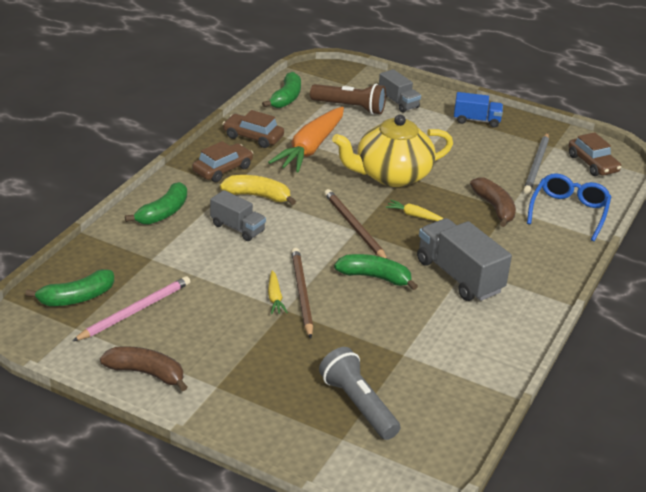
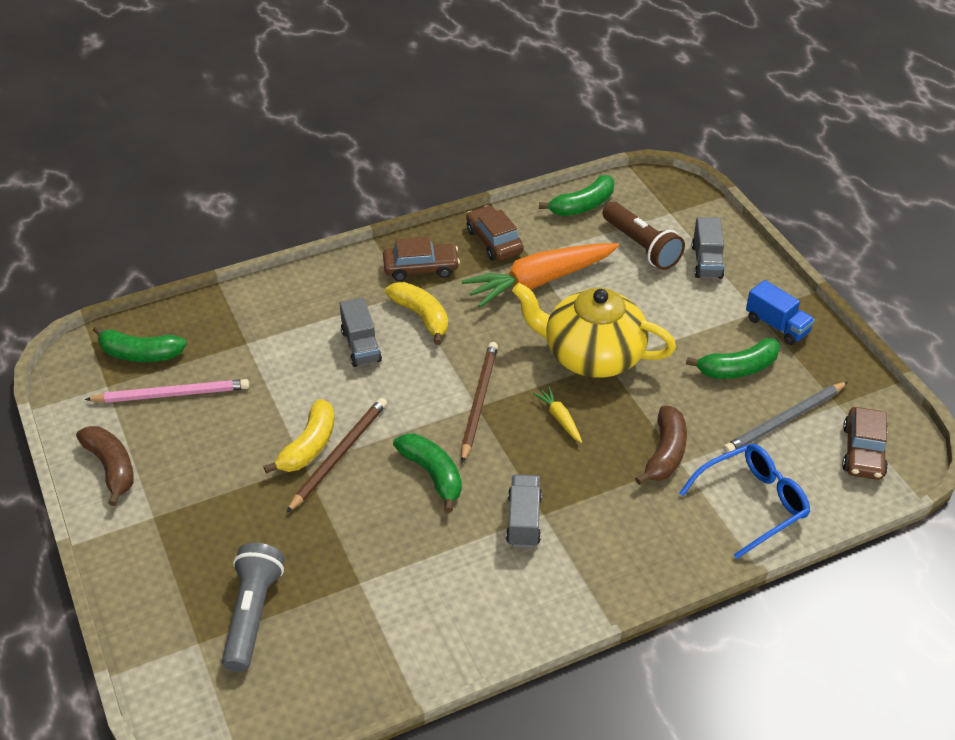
camera: 40 degrees right, 10 degrees up
(163, 213) = (311, 295): green banana -> green banana (738, 368)
(275, 298) = (309, 446): yellow carrot -> yellow banana
(459, 276) = (523, 521): grey truck -> grey truck, size x0.59

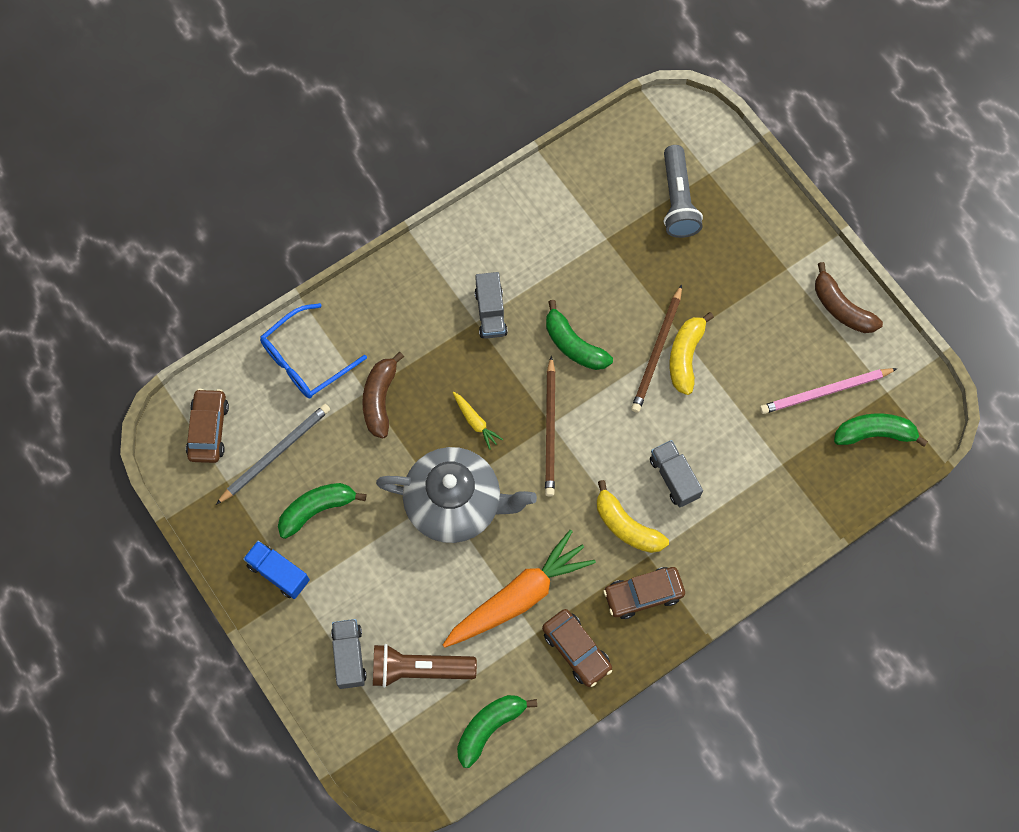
camera: 170 degrees right, 25 degrees up
(591, 355) = (455, 503): yellow teapot -> grey teapot
(641, 246) = (419, 669): brown flashlight -> brown flashlight turned 45 degrees counterclockwise

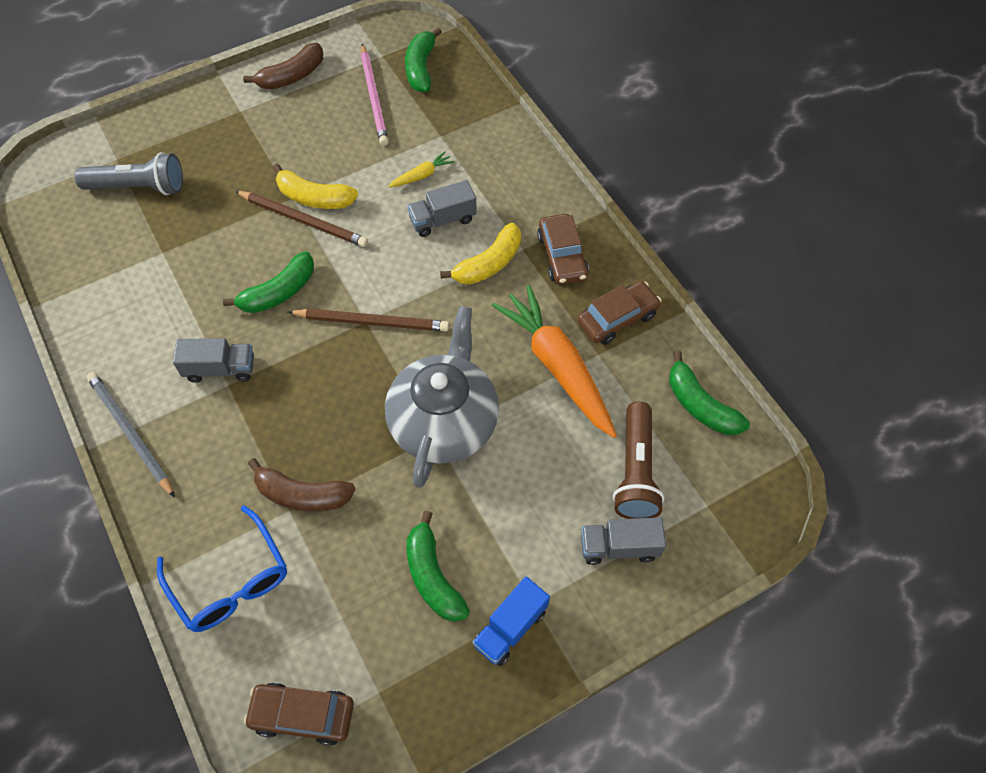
camera: 85 degrees left, 10 degrees down
(276, 453) = (351, 625): grey pencil -> grey pencil (130, 433)
(475, 422) = (350, 394): yellow carrot -> yellow carrot (422, 175)

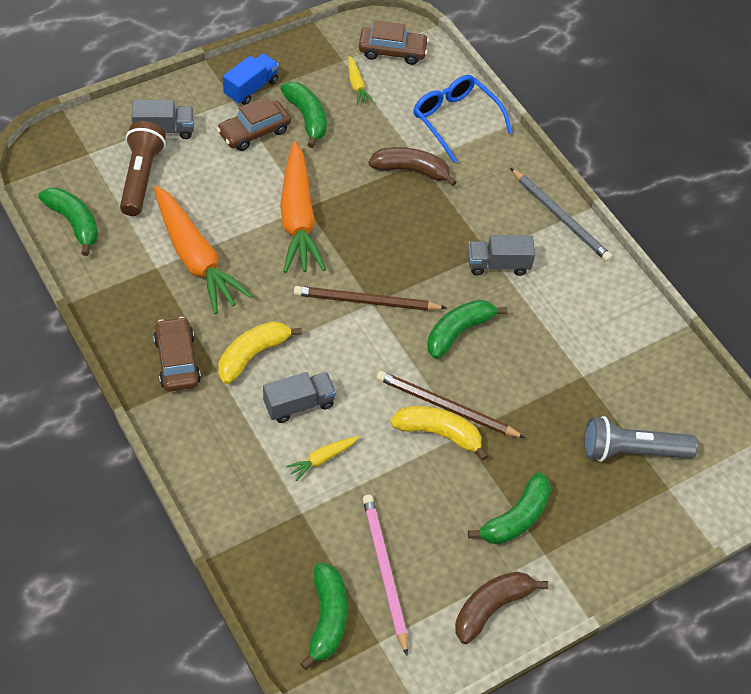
camera: 175 degrees right, 5 degrees down
(258, 134) = (516, 518): none -> green banana
(361, 641) = (356, 85): none -> yellow carrot
(444, 421) = (298, 218): grey teapot -> orange carrot
(617, 318) = (132, 298): brown car -> brown car (254, 132)

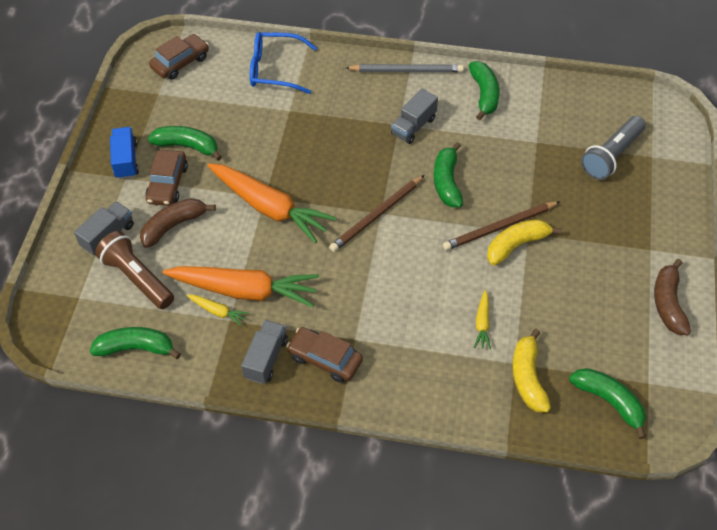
camera: 45 degrees left, 0 degrees up
(252, 355) = (361, 309): yellow banana -> yellow banana (527, 377)
(299, 404) = (427, 308): grey truck -> grey truck (266, 358)
(356, 85) = (188, 100): yellow carrot -> yellow carrot (218, 311)
(384, 571) = (598, 344): pink pencil -> none
(411, 170) = (292, 120): brown banana -> brown banana (174, 225)
(516, 518) = (613, 247): green banana -> green banana (484, 95)

